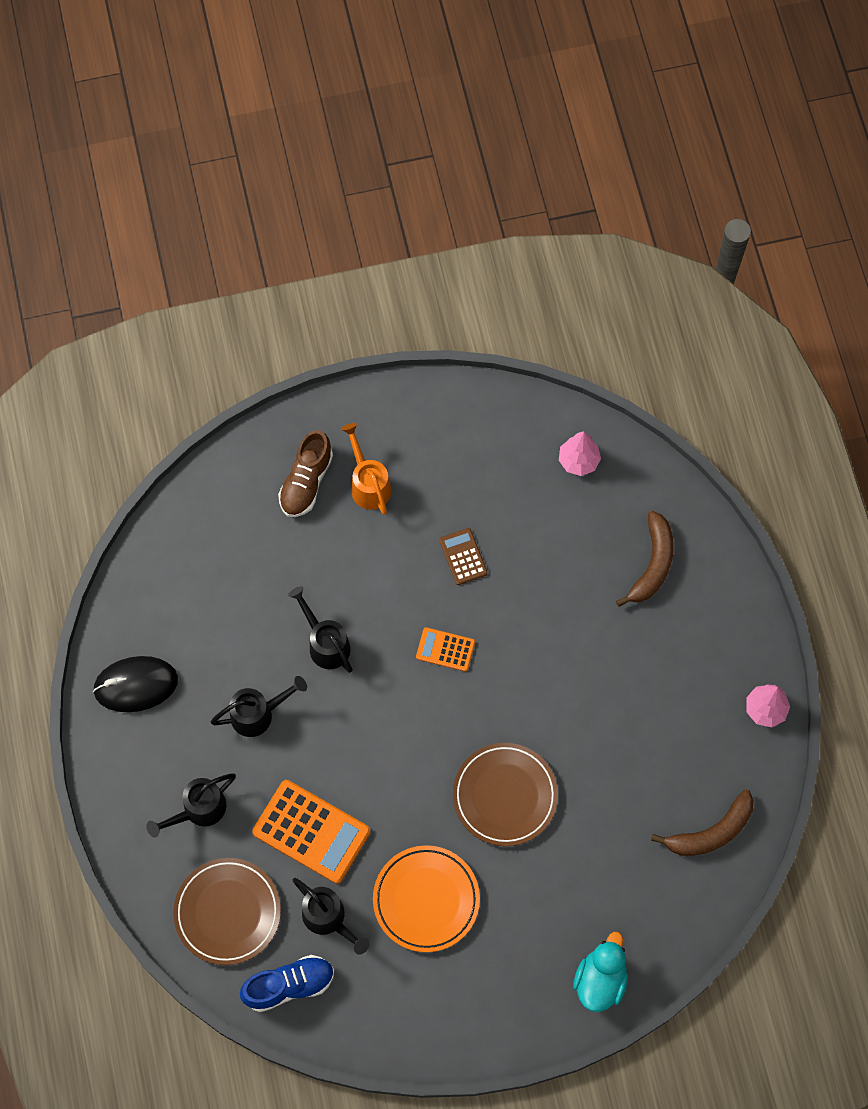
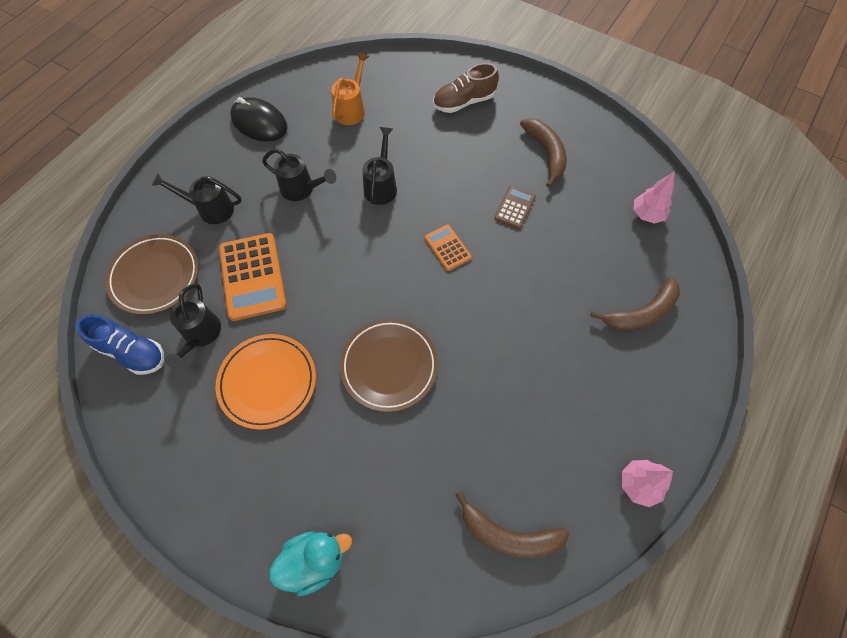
camera: 45 degrees right, 5 degrees down
(368, 484) = (498, 129): orange watering can -> orange watering can (351, 109)
(436, 472) = (546, 153): none -> brown banana

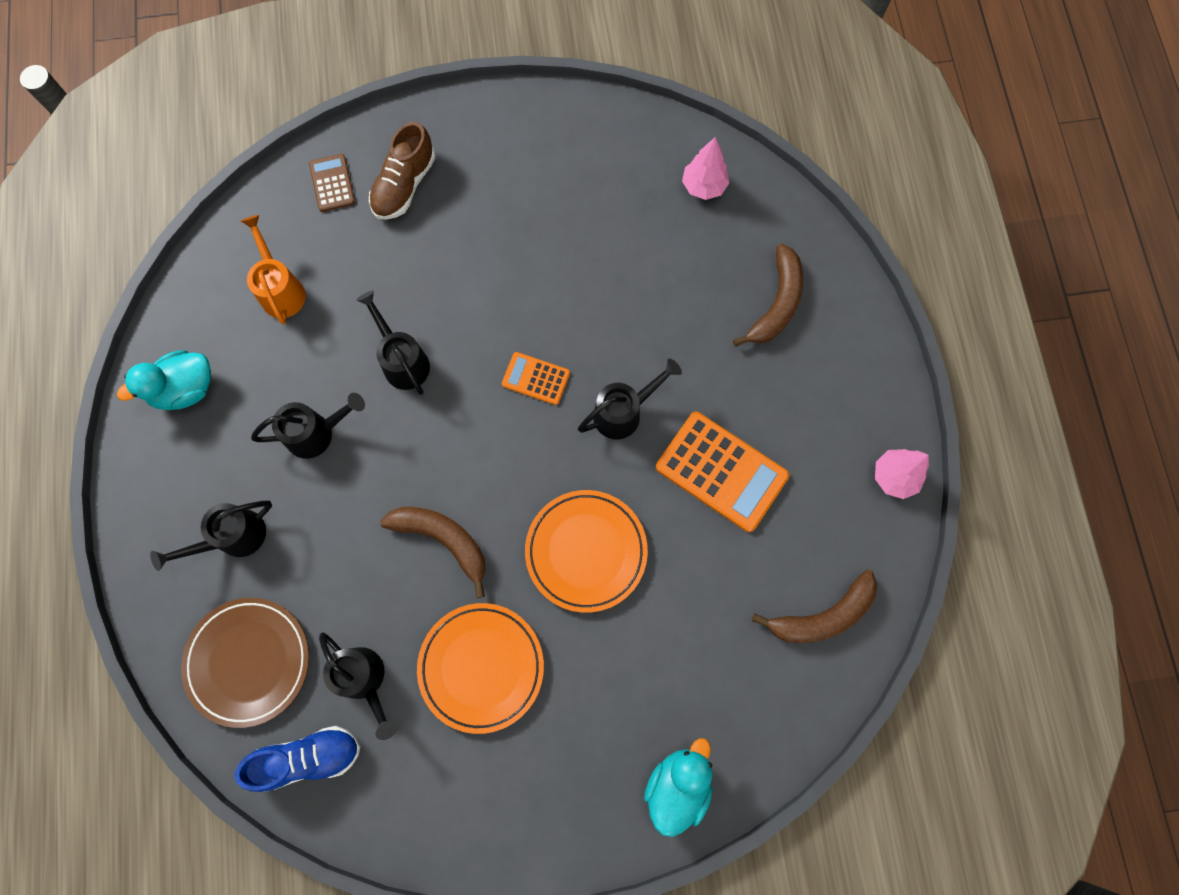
camera: 40 degrees left, 10 degrees up
(253, 276) = (358, 574): orange calculator -> orange calculator (721, 471)
(259, 123) = (185, 389): black mouse -> turquoise duck
(389, 366) = (586, 551): brown plate -> orange plate
(484, 304) = (623, 412): none -> black watering can
(514, 207) = (566, 278): brown calculator -> brown calculator (332, 183)
(546, 153) = (547, 186): brown banana -> brown banana (443, 540)

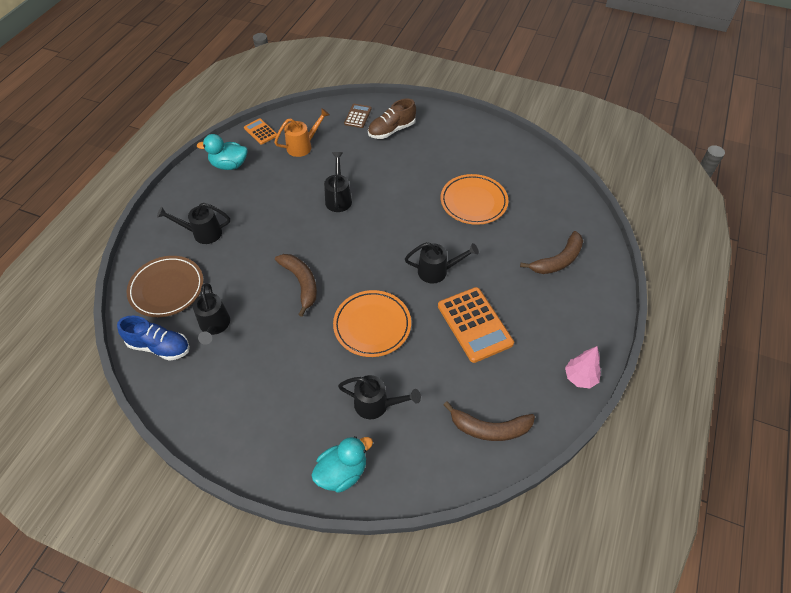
camera: 30 degrees right, 20 degrees down
(281, 290) = (302, 146): orange watering can -> orange watering can turned 45 degrees clockwise
(316, 433) = (274, 209): black watering can -> black watering can (376, 405)
(481, 667) = (277, 351): orange plate -> orange plate (473, 202)
(536, 379) = (400, 235): orange calculator -> orange calculator (260, 132)
(703, 186) = (548, 192): pink tree -> none

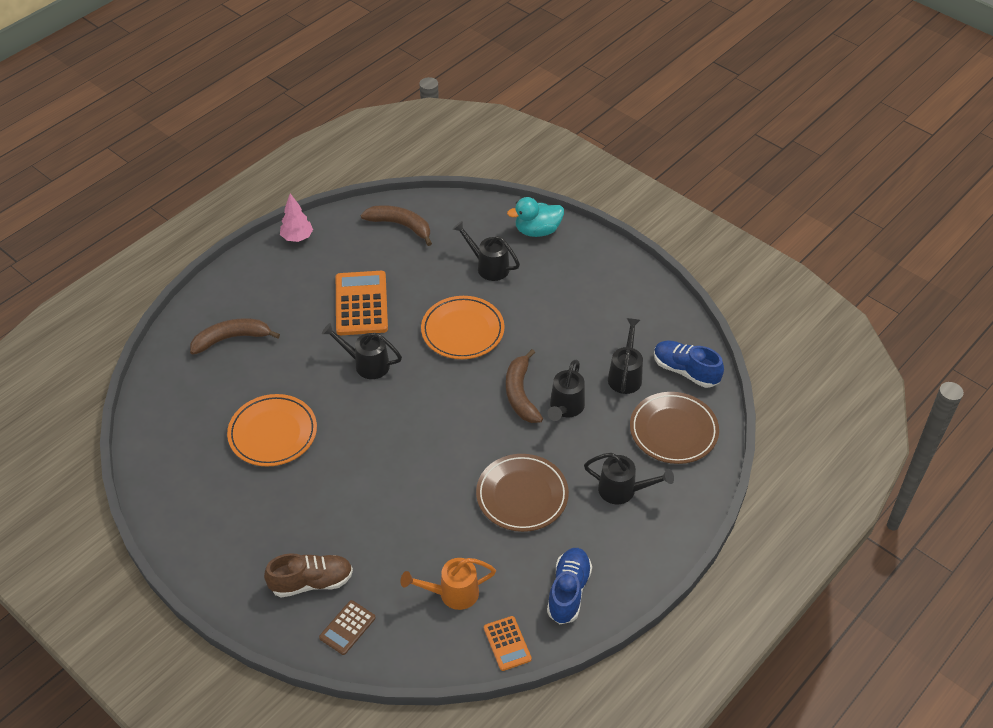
camera: 160 degrees left, 5 degrees down
(229, 165) = (568, 591): turquoise duck -> blue shoe
(276, 210) = (522, 495): none -> brown plate
(338, 198) = (436, 489): black watering can -> black watering can (565, 408)

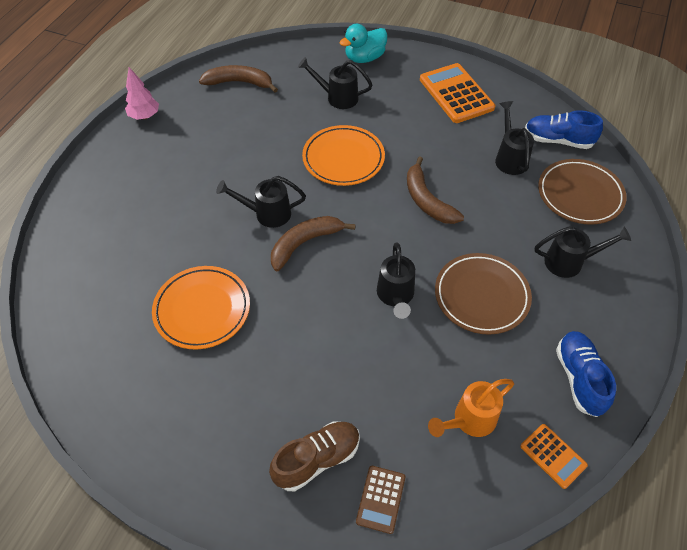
camera: 20 degrees left, 5 degrees up
(231, 339) = (117, 227): brown banana -> brown banana (304, 243)
(361, 304) = (235, 159): orange calculator -> orange calculator (456, 94)
(565, 408) = (474, 201): black watering can -> black watering can (395, 296)

